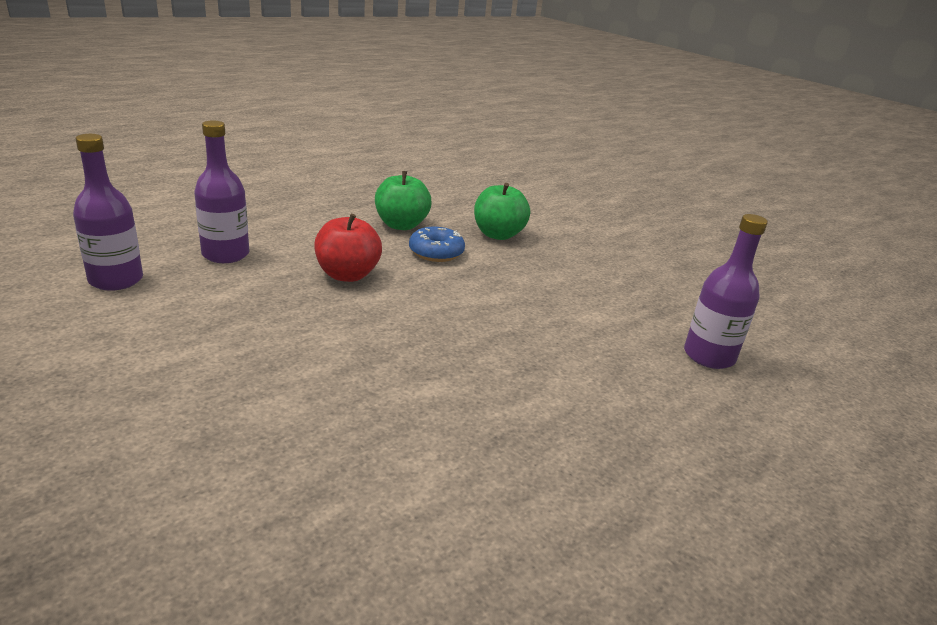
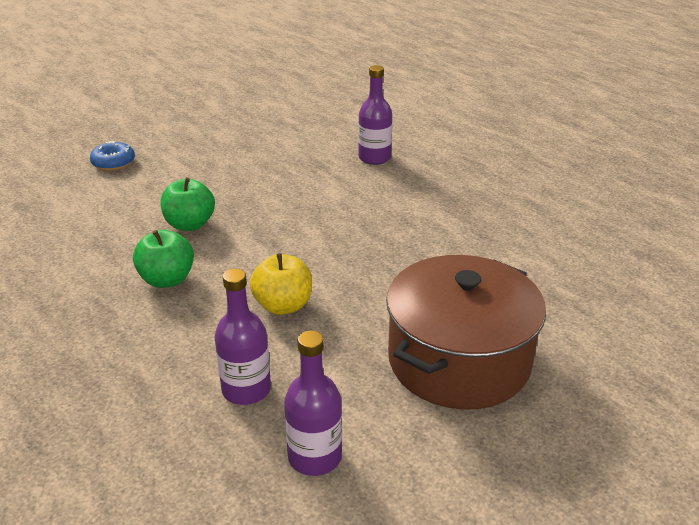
camera: 85 degrees left, 5 degrees up
(205, 375) = (459, 360): none -> brown pot
(347, 275) = (283, 305): red apple -> yellow apple
(436, 253) = (232, 258): blue donut -> blue donut (113, 163)

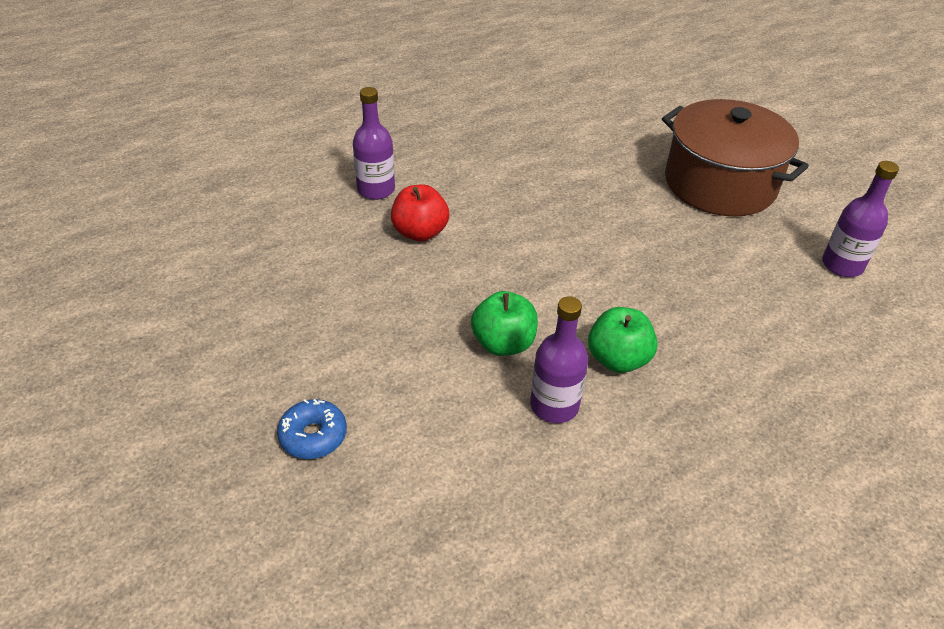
camera: 85 degrees left, 10 degrees up
(246, 389) = (778, 300): purple bottle -> purple bottle (554, 405)
(283, 305) = (658, 273): yellow apple -> none
(321, 181) = (420, 232): none -> red apple

